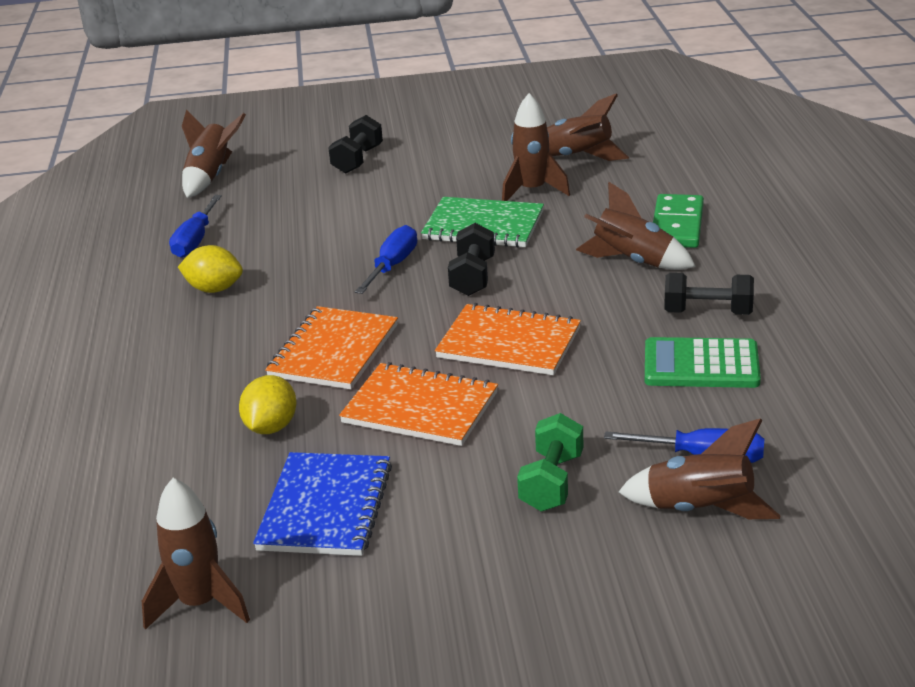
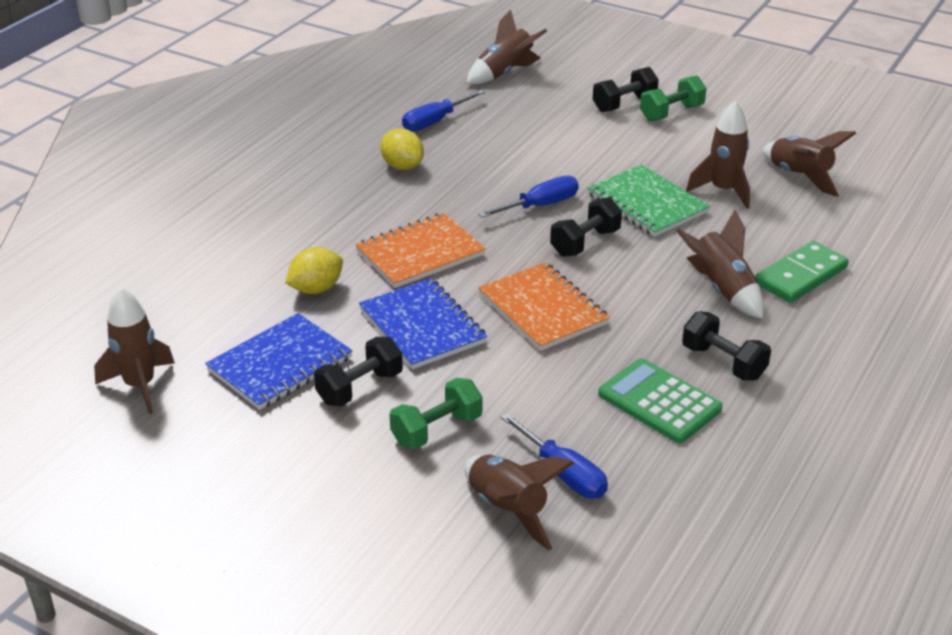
camera: 35 degrees right, 5 degrees up
(408, 151) = (671, 113): none -> green dumbbell
(420, 408) = (422, 326): orange notebook -> blue notebook
(432, 486) = (360, 388): none -> black dumbbell

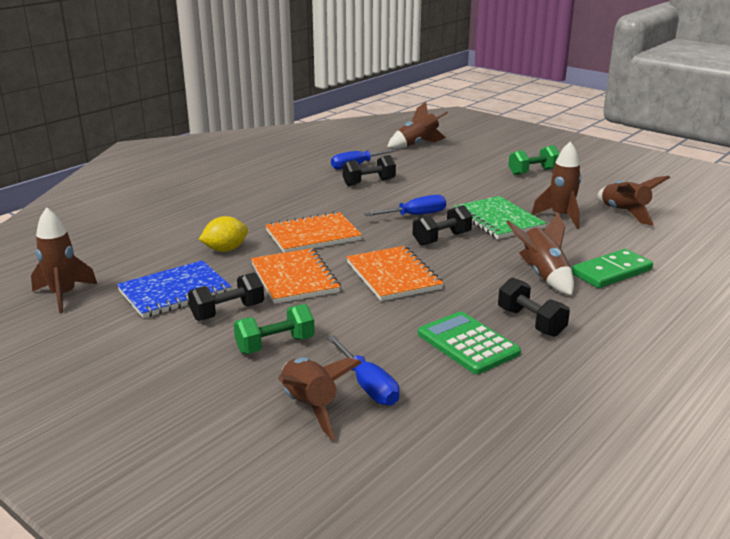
camera: 10 degrees right, 10 degrees down
(402, 166) = (322, 187): yellow lemon -> none
(422, 326) = (294, 278): blue notebook -> orange notebook
(624, 104) = (499, 165): black dumbbell -> black dumbbell (369, 182)

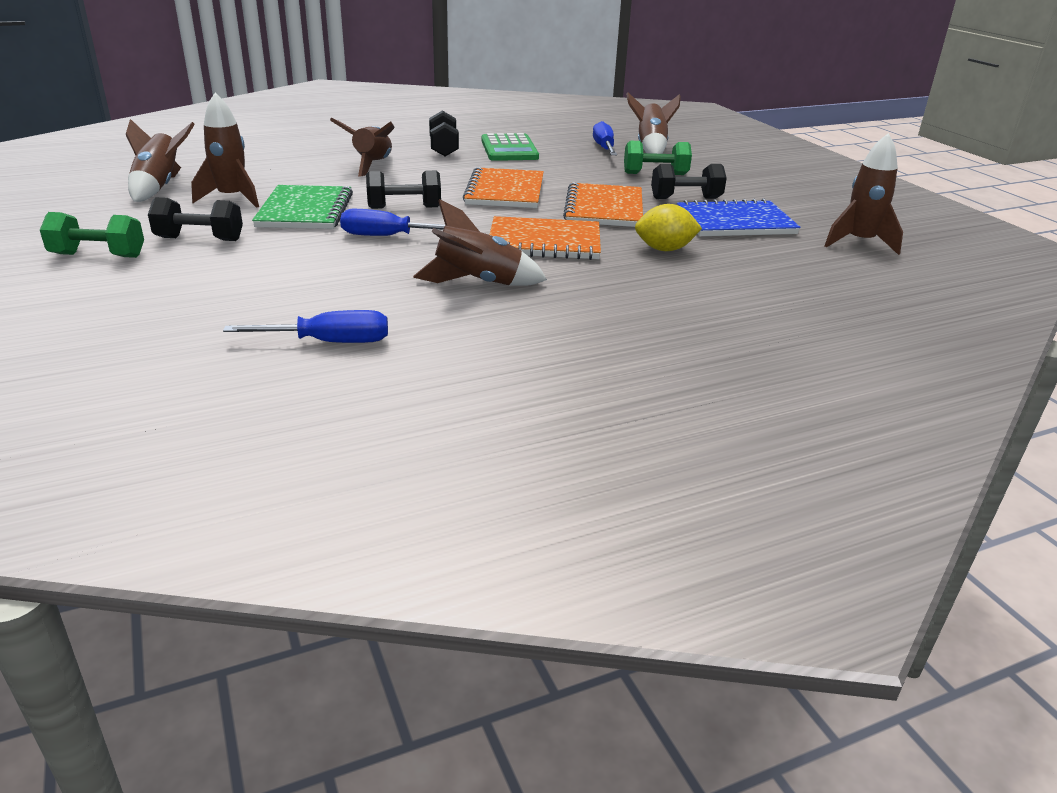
camera: 155 degrees left, 5 degrees up
(369, 182) = (366, 299): black dumbbell -> black dumbbell (200, 239)
(417, 144) = (115, 370): brown rocket -> brown rocket (478, 283)
(611, 272) = (312, 156): green domino -> none

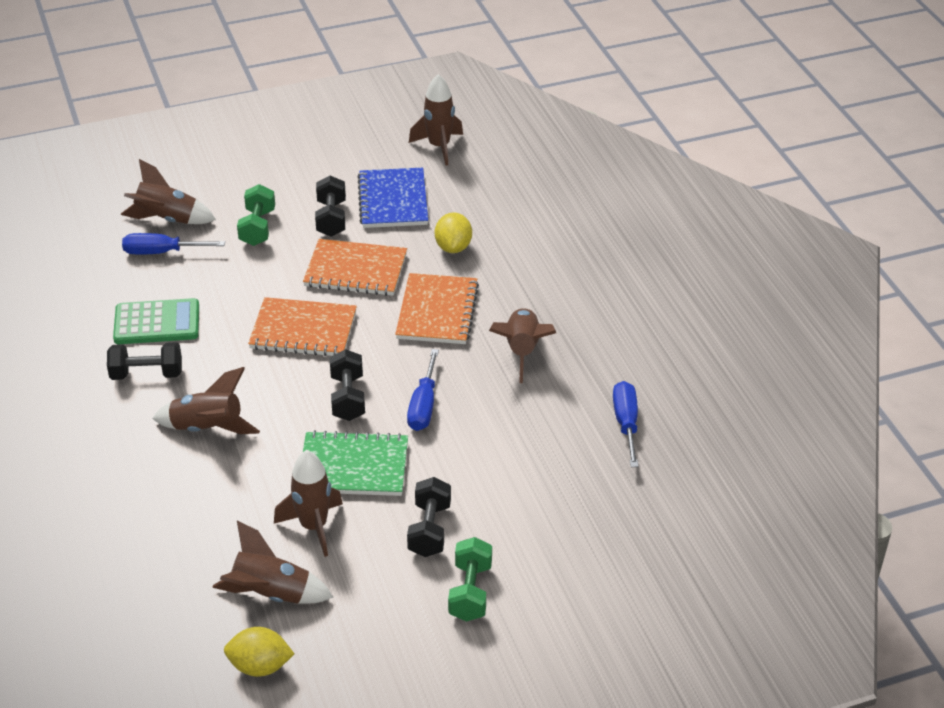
camera: 85 degrees left, 10 degrees up
(80, 185) = (260, 666): none -> yellow lemon

